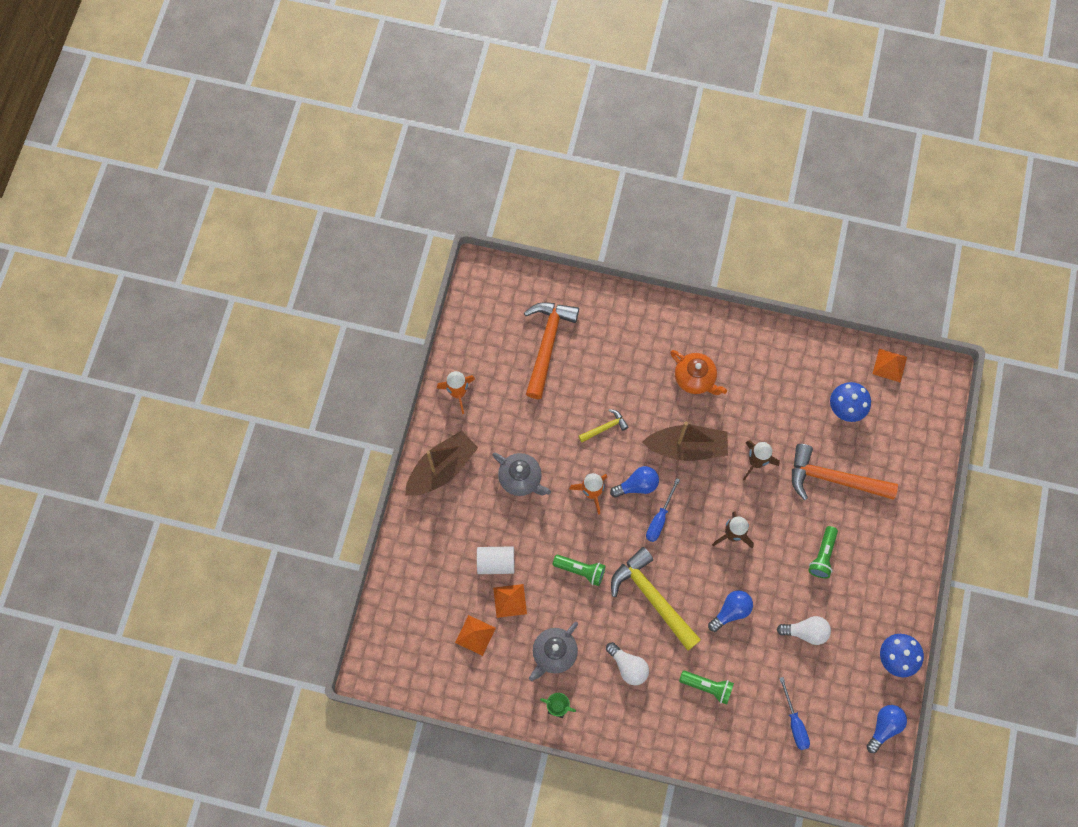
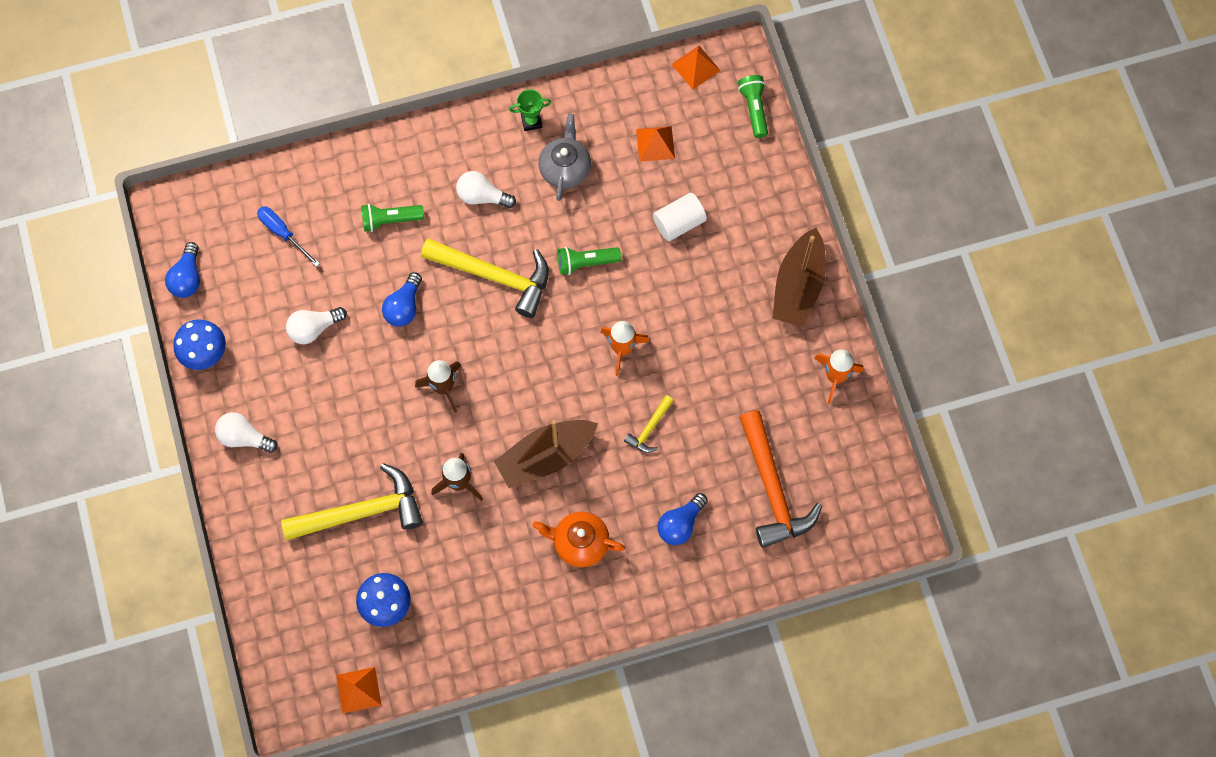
camera: 150 degrees right, 0 degrees up
(510, 600) = (641, 194): orange pyramid -> orange pyramid (696, 67)
(521, 479) = (707, 322): grey teapot -> none
(637, 485) = (577, 384): blue light bulb -> blue light bulb (680, 524)
(659, 519) = (532, 361): blue screwdriver -> none
(822, 555) = (333, 419): green flashlight -> green flashlight (754, 109)
(833, 479) = (361, 512): orange hammer -> yellow hammer
(893, 577) = (244, 437): none -> white light bulb

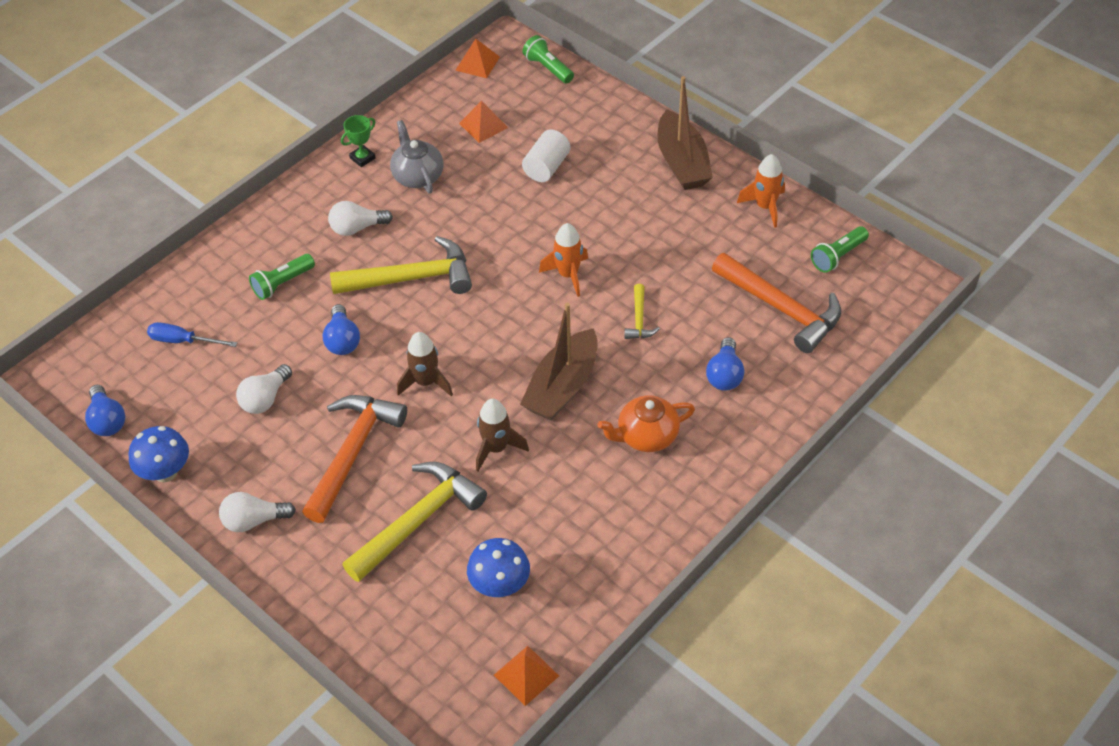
camera: 30 degrees left, 20 degrees down
(349, 420) = (352, 453): none -> orange hammer
(586, 263) = (487, 230): green flashlight -> green flashlight (838, 256)

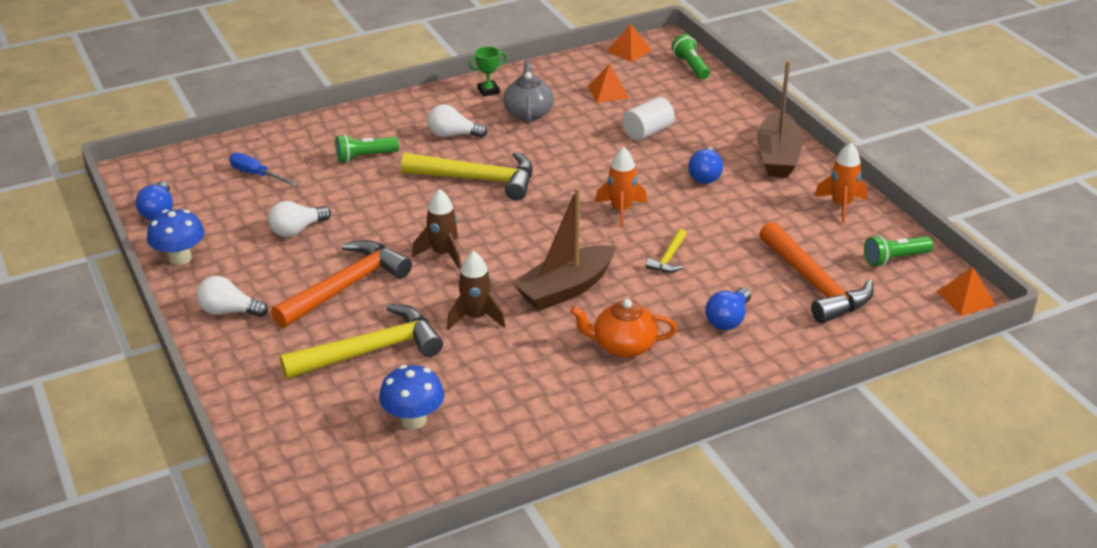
camera: 20 degrees right, 15 degrees down
(342, 340) = (389, 207): blue light bulb -> blue light bulb (705, 175)
(526, 675) = (393, 497): orange pyramid -> orange pyramid (966, 298)

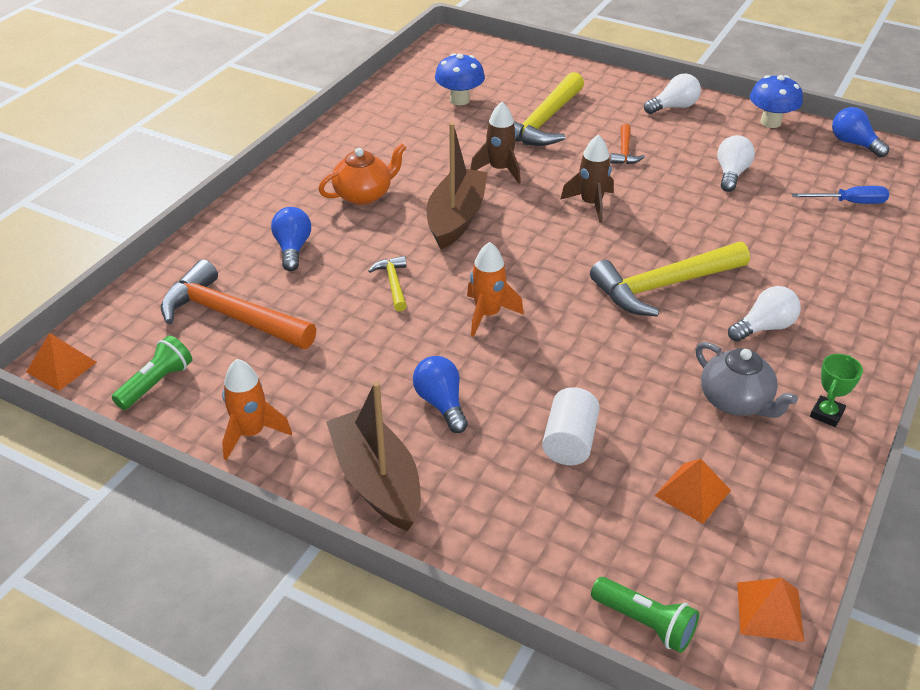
camera: 145 degrees right, 5 degrees up
(345, 287) = (625, 151): orange hammer -> orange hammer, size x0.47
(365, 157) = (799, 262): green flashlight -> none

